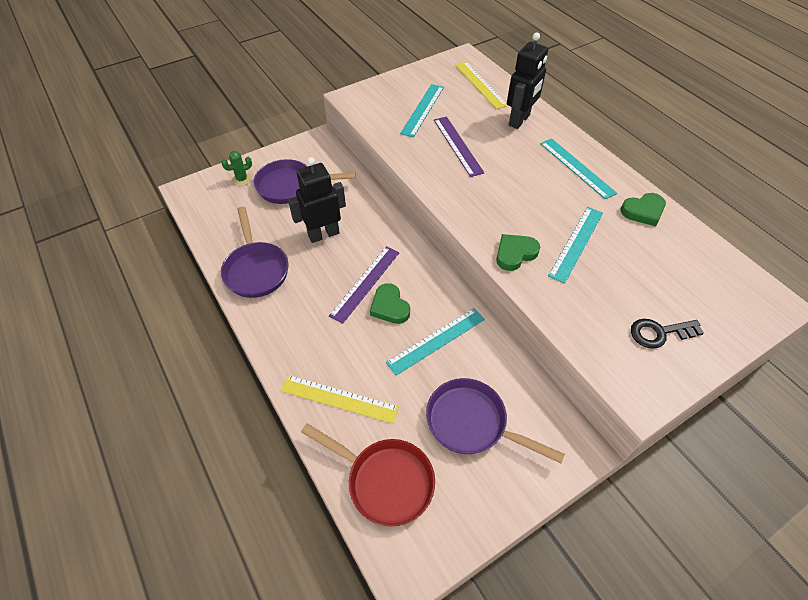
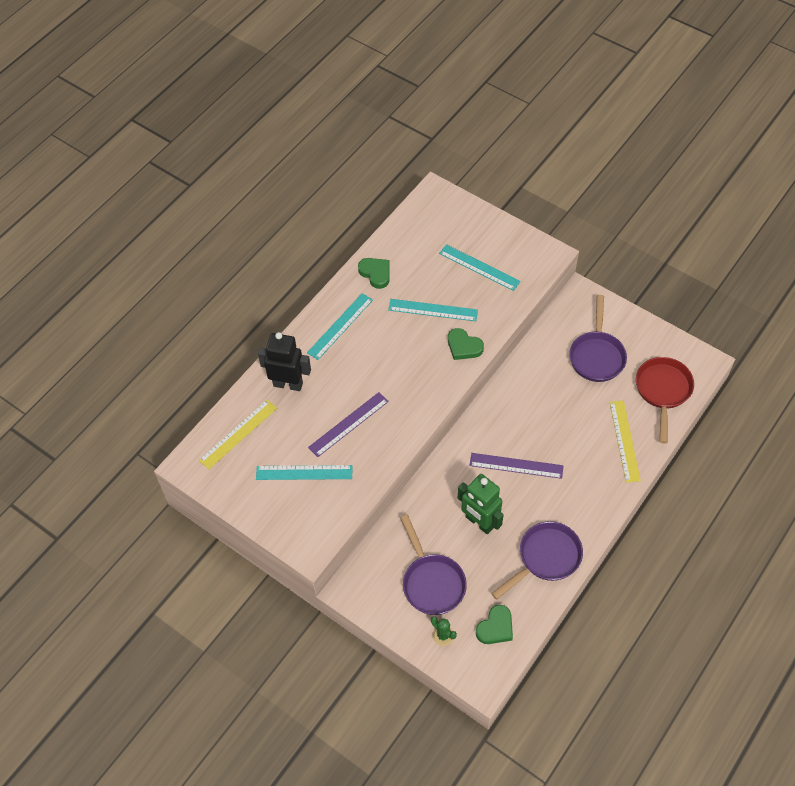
camera: 110 degrees left, 5 degrees up
(323, 234) = (479, 522): black robot -> green robot
(389, 306) = (530, 439): green heart -> green heart (495, 627)
(436, 340) = (544, 397): turquoise ruler -> turquoise ruler (479, 267)
(659, 333) = (494, 251): black key -> none

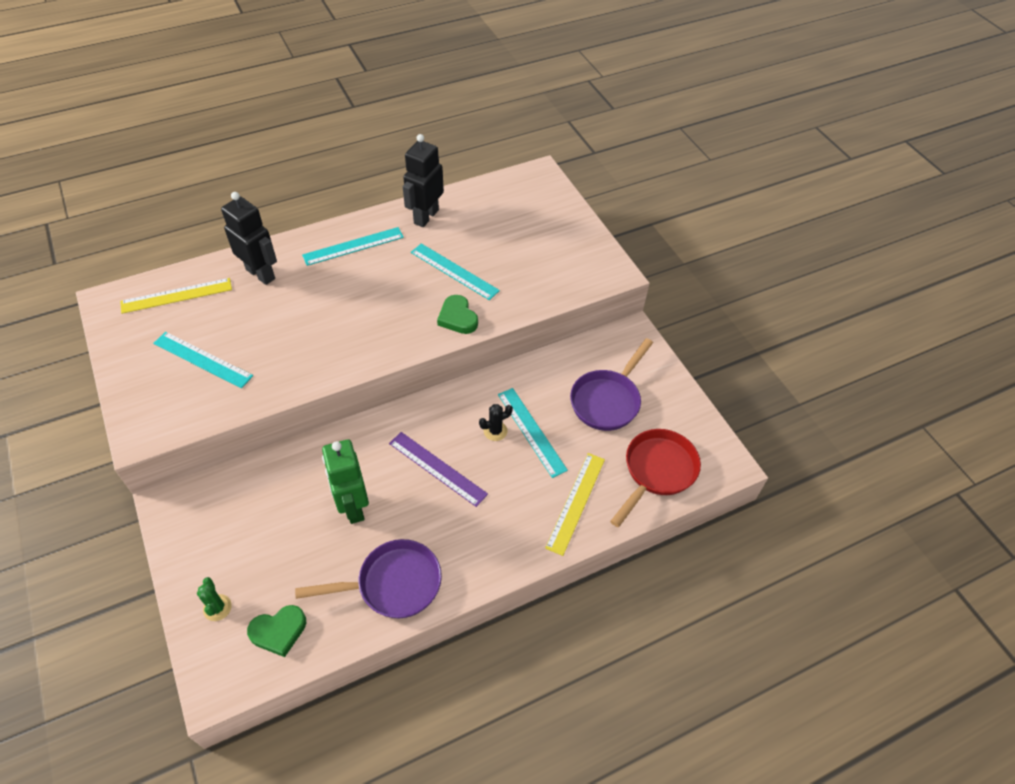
camera: 25 degrees right, 5 degrees down
(348, 424) = (284, 336): purple ruler -> none
(375, 273) = (426, 216): green heart -> black robot
(432, 582) = (254, 543): purple pan -> none
(479, 267) = (532, 254): turquoise ruler -> turquoise ruler (531, 431)
(536, 418) = (495, 431): none -> black cactus

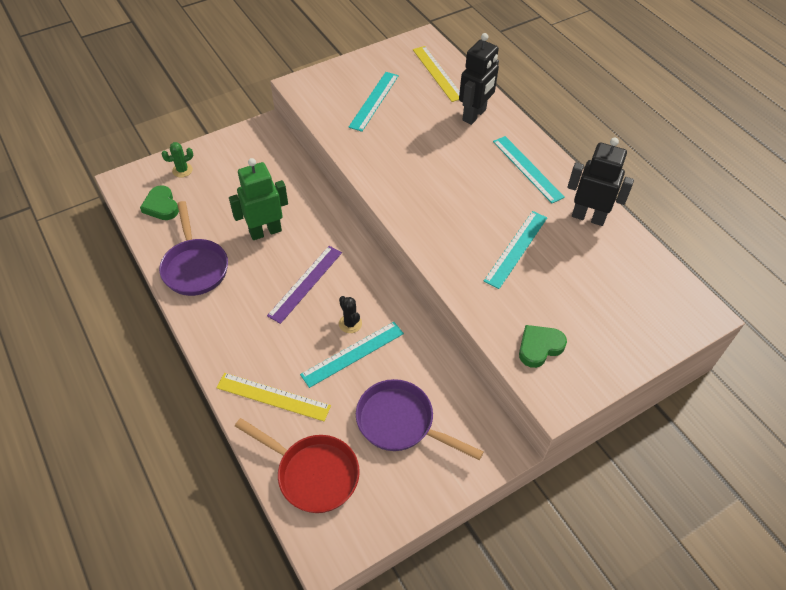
camera: 85 degrees right, 0 degrees up
(457, 318) = (453, 258): green heart -> green heart (539, 347)

